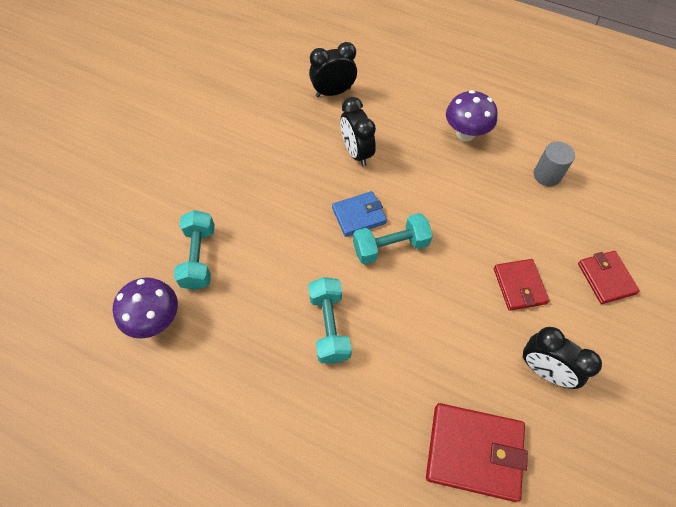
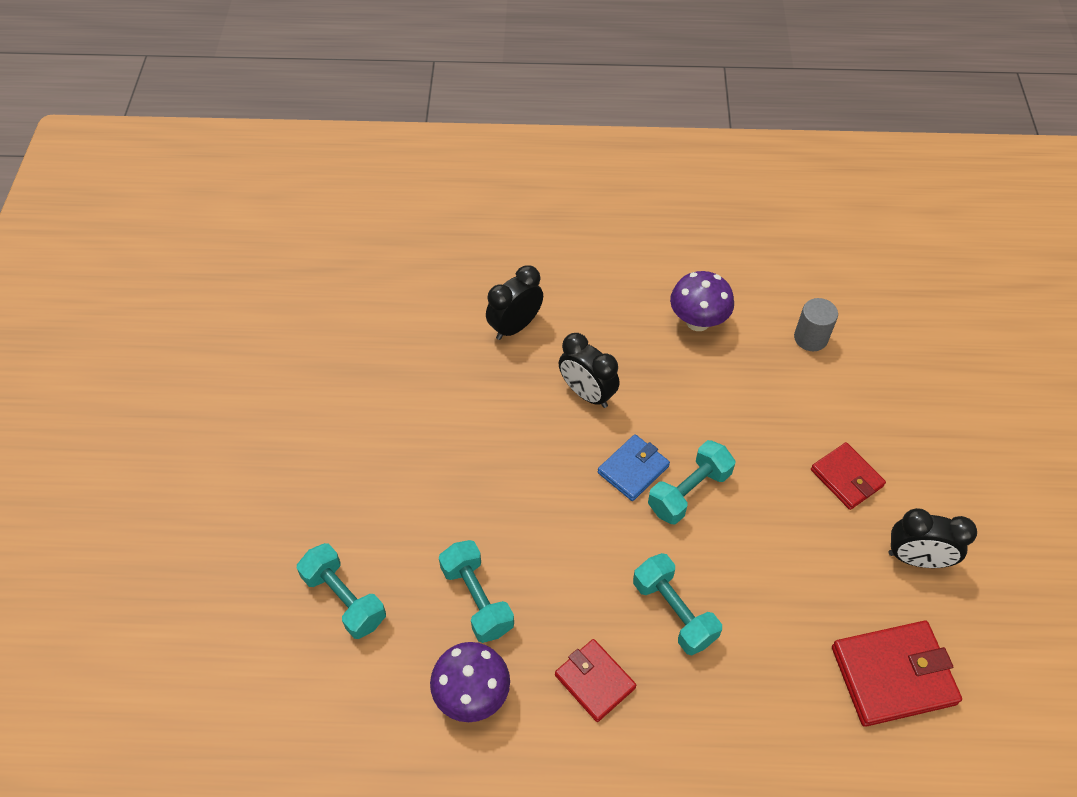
camera: 25 degrees left, 5 degrees down
(116, 221) = (344, 599): none -> turquoise dumbbell
(606, 278) = (927, 432): red wallet -> red wallet (595, 681)

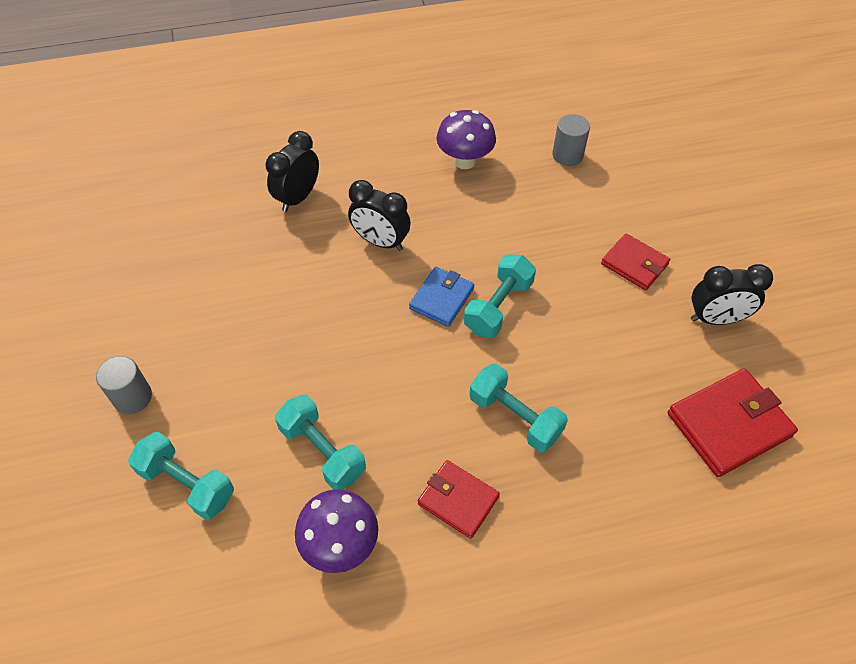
camera: 15 degrees left, 0 degrees up
(312, 501) = (132, 397): none -> grey cylinder

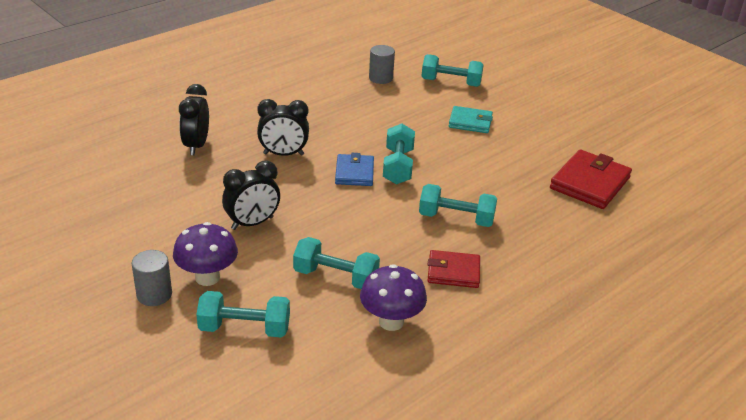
camera: 30 degrees left, 20 degrees down
(465, 161) = (310, 97): purple mushroom -> purple mushroom (207, 277)
(634, 264) = (470, 122): red wallet -> turquoise wallet
(652, 189) = (451, 82): none -> turquoise dumbbell
(716, 318) = (541, 135): black clock -> black clock (252, 223)

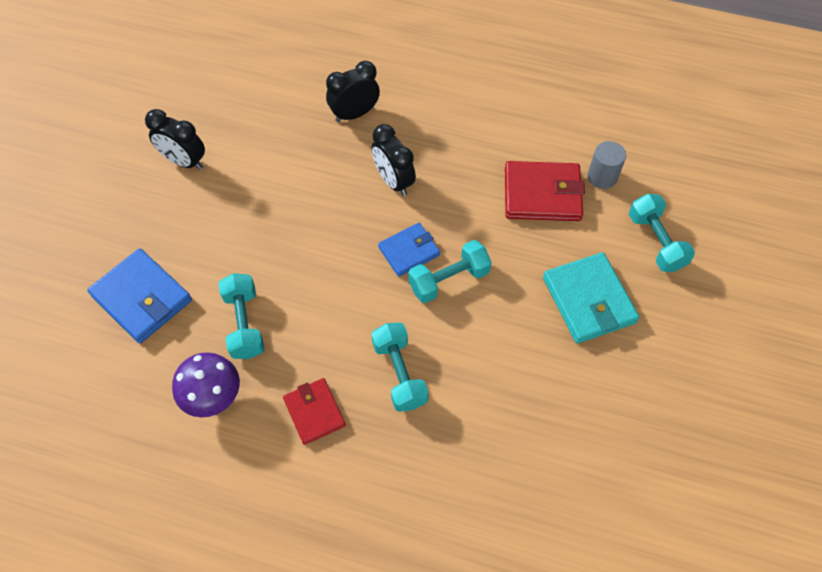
camera: 60 degrees right, 25 degrees up
(154, 294) = (144, 216): grey cylinder -> none
(207, 277) = (185, 236): purple mushroom -> none
(244, 328) = (142, 298): turquoise dumbbell -> blue wallet
(252, 223) = (275, 222): black clock -> black clock (184, 161)
(470, 122) = (588, 300): turquoise wallet -> turquoise wallet, size x1.59
(590, 183) = (566, 472): red wallet -> red wallet (542, 194)

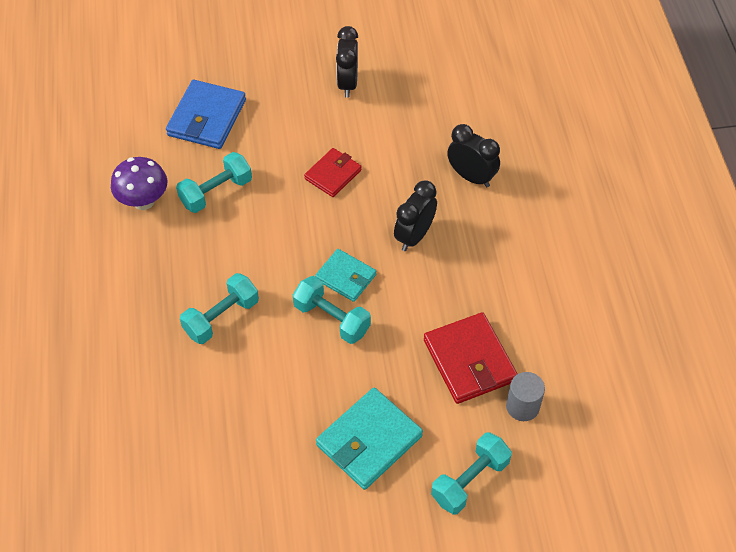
camera: 65 degrees right, 5 degrees down
(314, 412) = (160, 272): red wallet -> red wallet (333, 174)
(409, 251) = (345, 277): blue wallet -> turquoise wallet

